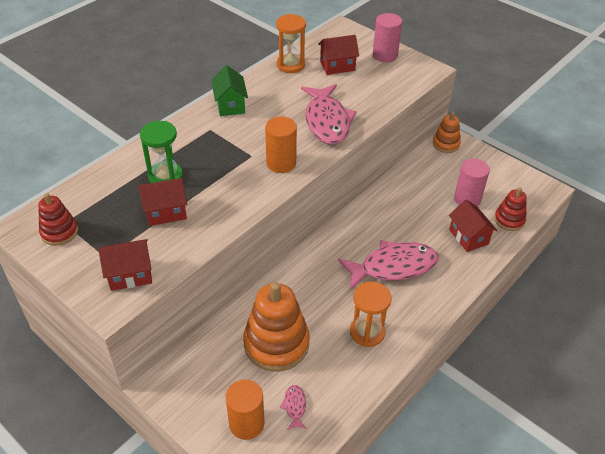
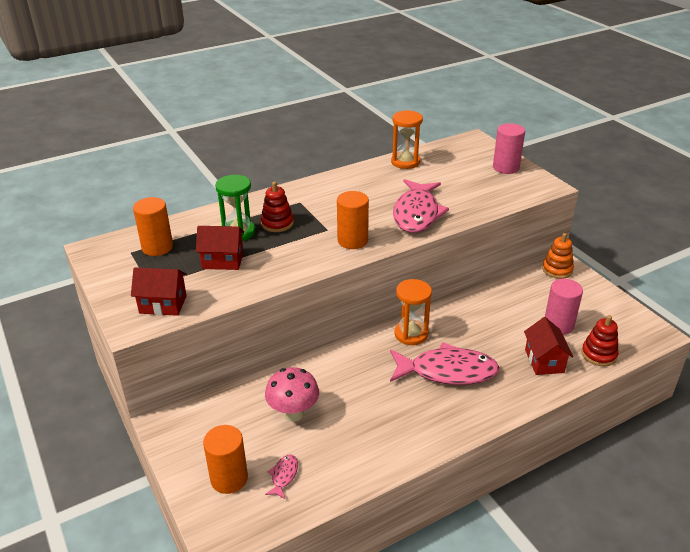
camera: 20 degrees right, 10 degrees down
(59, 232) = (122, 258): red stacking toy -> red stacking toy (277, 223)
(90, 211) = (157, 247): none -> orange cylinder
(230, 105) = (329, 185): green house -> none
(276, 343) = (293, 413): orange stacking toy -> pink mushroom
(337, 66) = (452, 169): red house -> none
(367, 332) = (391, 426): orange hourglass -> orange hourglass (411, 334)

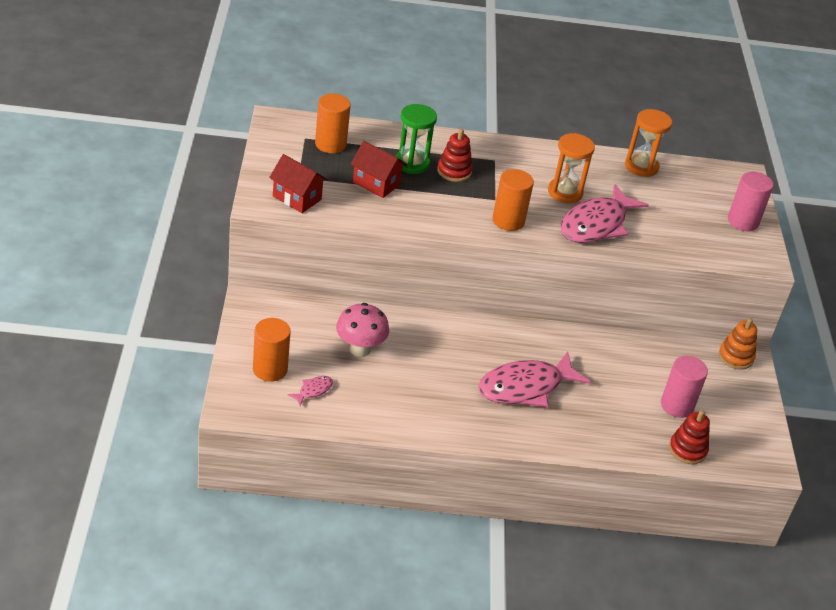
camera: 25 degrees right, 5 degrees up
(411, 334) = (523, 340): orange hourglass -> orange hourglass (565, 192)
(447, 371) = (525, 387): pink fish -> pink fish turned 120 degrees clockwise
(544, 361) = (626, 427): red house -> none

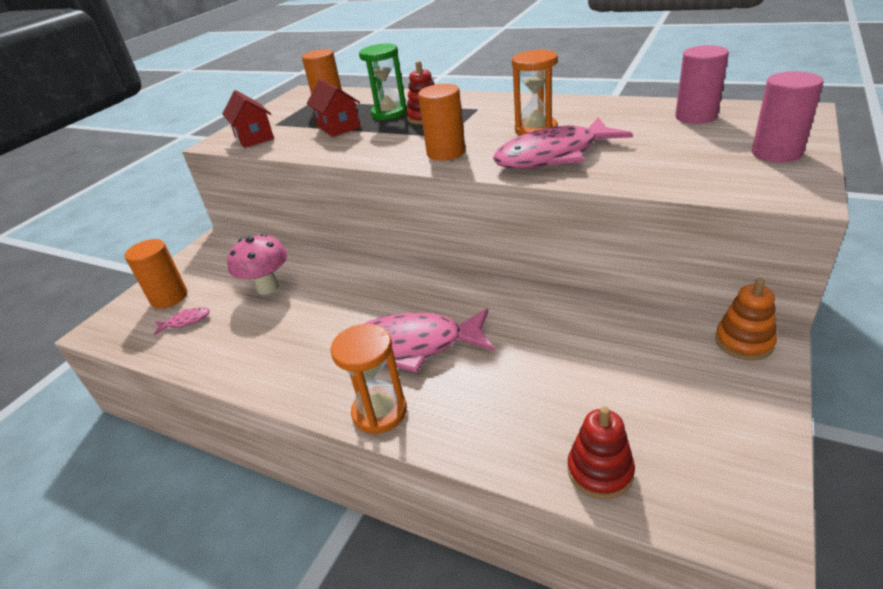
camera: 35 degrees right, 5 degrees down
(641, 166) = (651, 108): orange hourglass -> orange hourglass (379, 412)
(677, 405) = (615, 398): pink cylinder -> pink cylinder (696, 116)

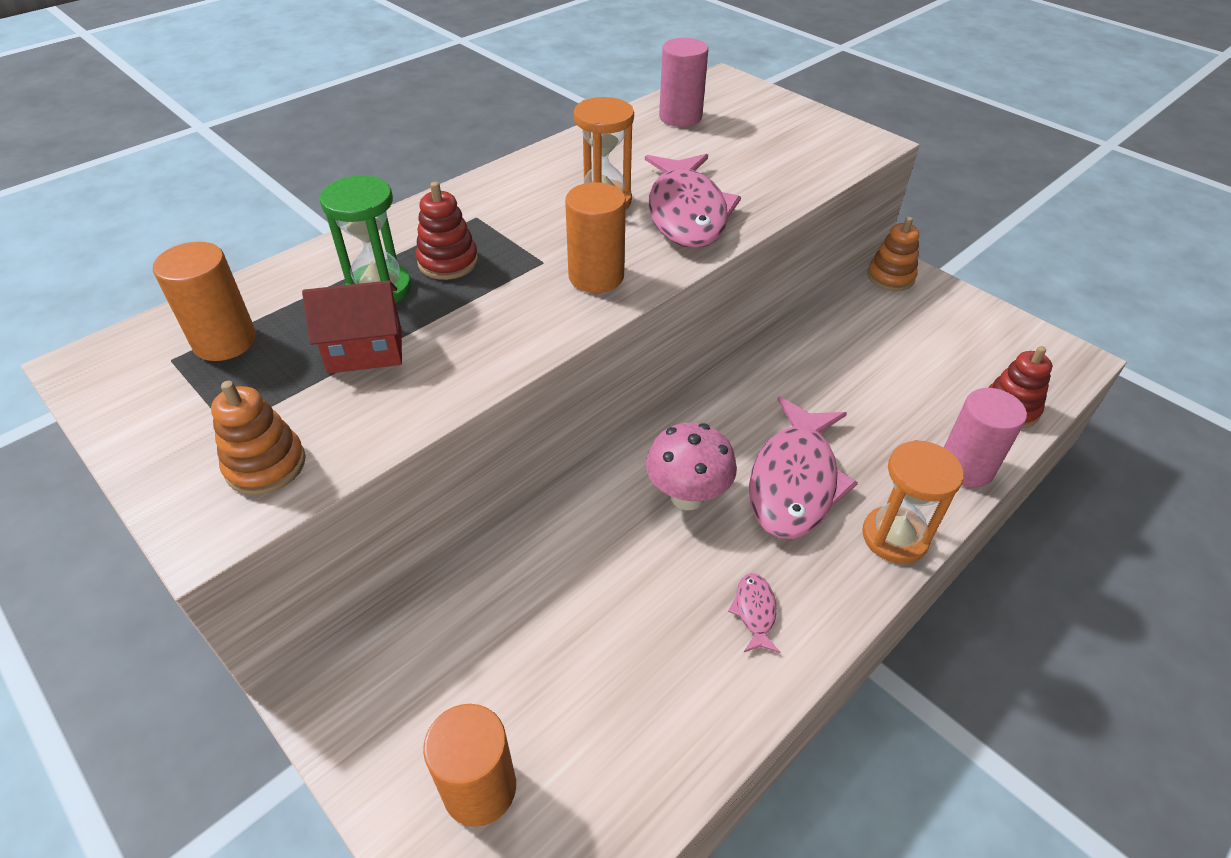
camera: 75 degrees left, 10 degrees up
(186, 321) = (583, 756): pink fish -> pink fish (754, 612)
(254, 137) = (265, 465): red house -> orange stacking toy
(268, 287) = (561, 617): pink mushroom -> pink mushroom (687, 496)
(776, 153) = (794, 119): pink cylinder -> pink cylinder (965, 467)

